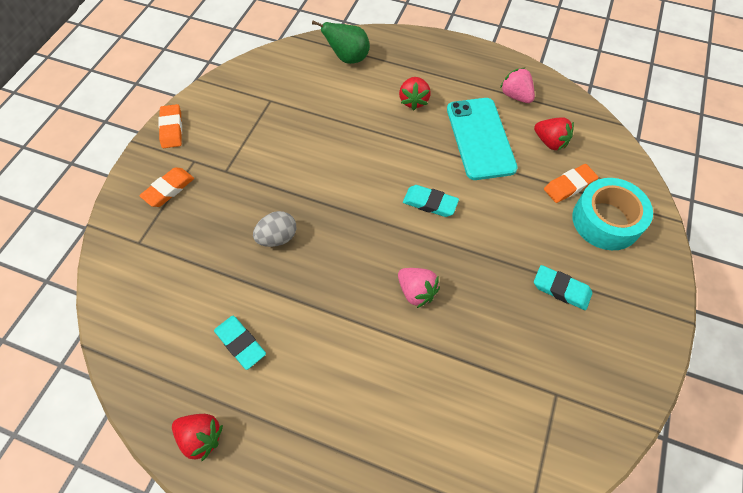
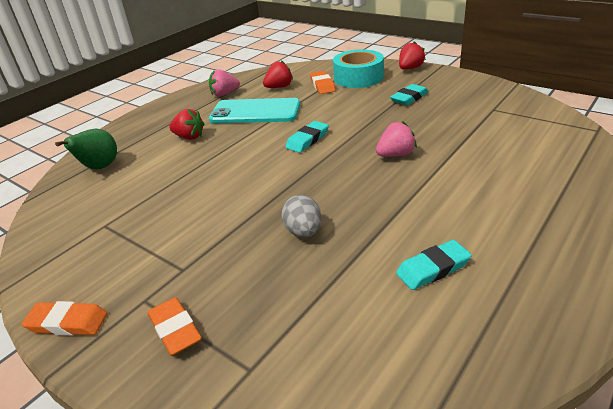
camera: 70 degrees left, 25 degrees down
(201, 437) = (553, 308): red strawberry -> red strawberry (410, 68)

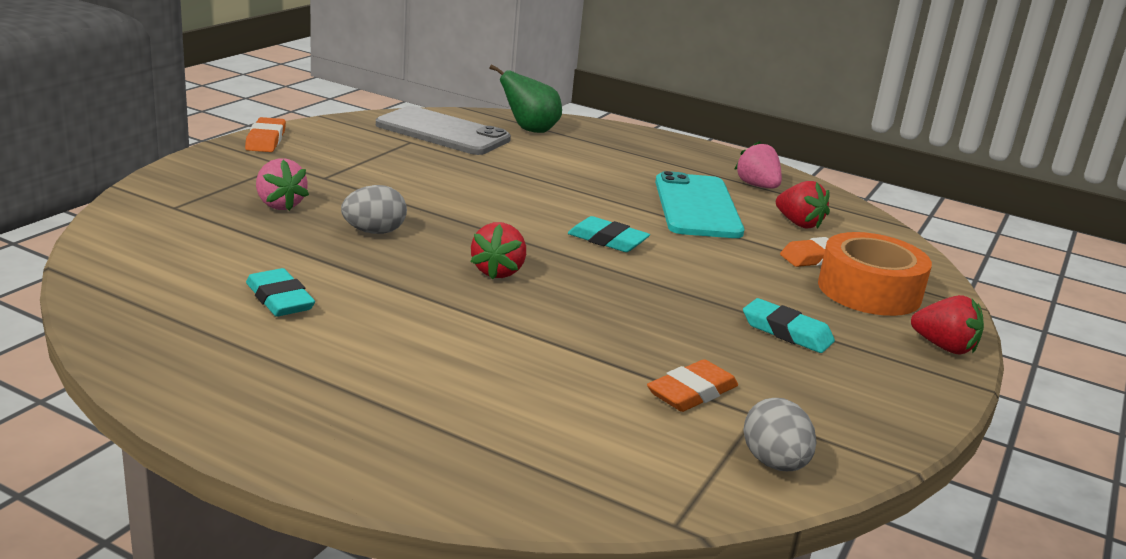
camera: 75 degrees right, 10 degrees down
(88, 209) = (442, 132): none -> grey phone
(175, 329) = (238, 177): orange eraser -> orange eraser (692, 392)
(189, 137) = (610, 169): red strawberry -> red strawberry (498, 272)
(358, 78) = (869, 291): turquoise tape -> orange tape
(395, 154) = (562, 300): pink strawberry -> pink strawberry (279, 205)
(532, 108) = (774, 463): none -> grey egg

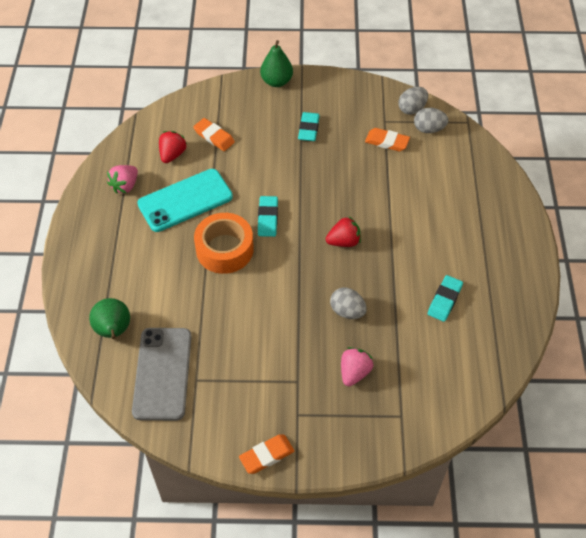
camera: 115 degrees left, 30 degrees up
(692, 457) = (429, 129): none -> grey egg
(869, 291) = (239, 112): orange tape -> orange tape (224, 249)
(944, 347) = (276, 81): red strawberry -> green pear

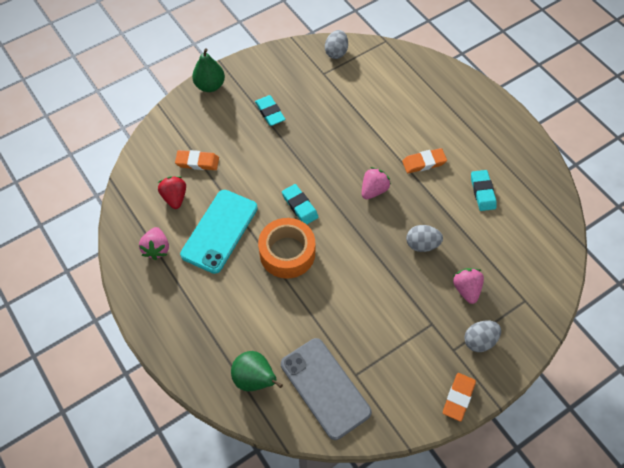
camera: 35 degrees left, 5 degrees up
(344, 241) = (373, 190): red strawberry -> pink strawberry
(387, 142) = (339, 90): orange eraser -> orange eraser (424, 163)
(429, 129) = (362, 62): grey egg -> grey egg (479, 341)

